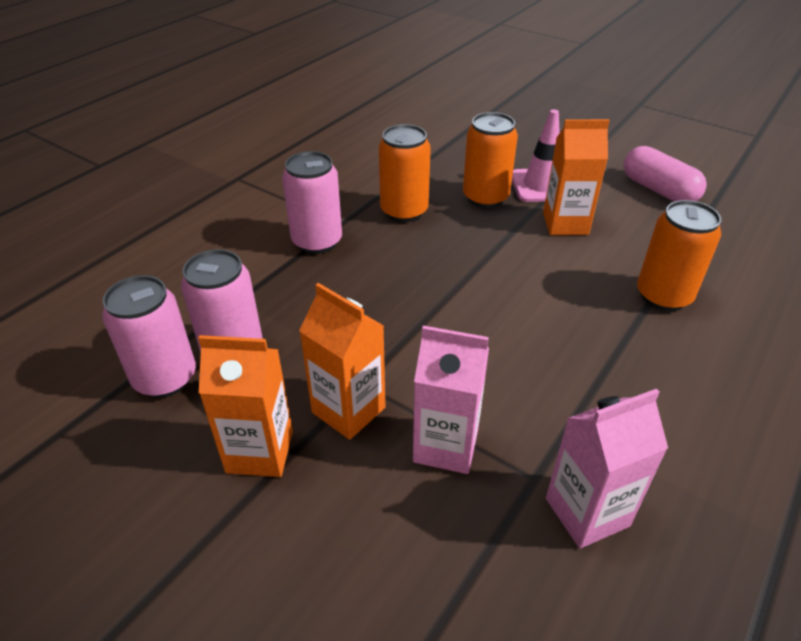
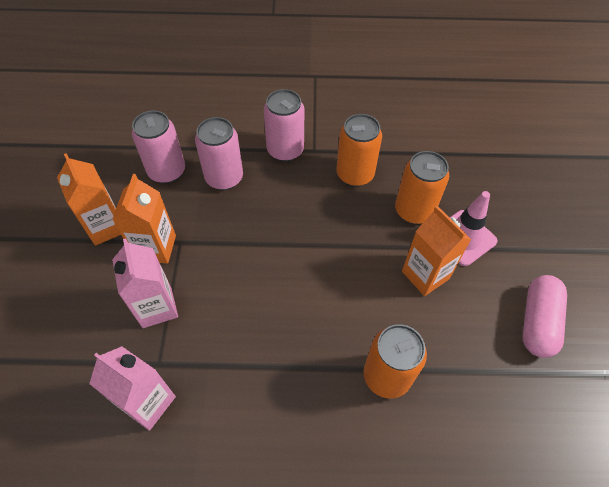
camera: 55 degrees right, 15 degrees up
(165, 378) = (130, 158): pink can -> pink can (224, 178)

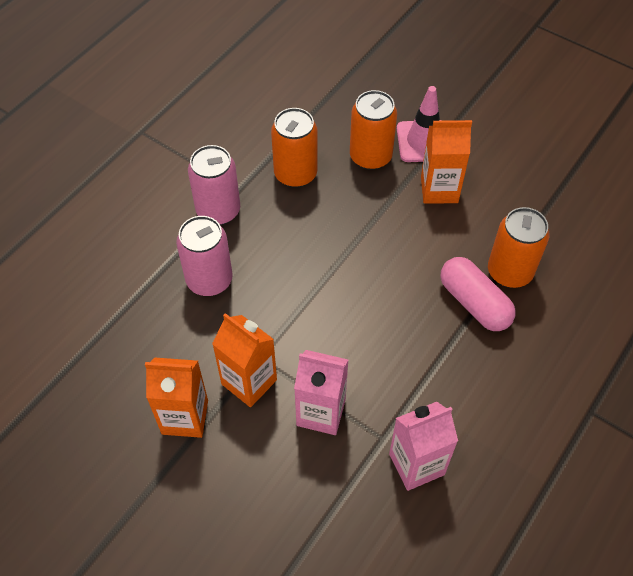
camera: 55 degrees left, 0 degrees up
(167, 171) = (156, 327): pink can -> none
(537, 322) = (531, 147): pink capsule -> pink capsule (474, 303)

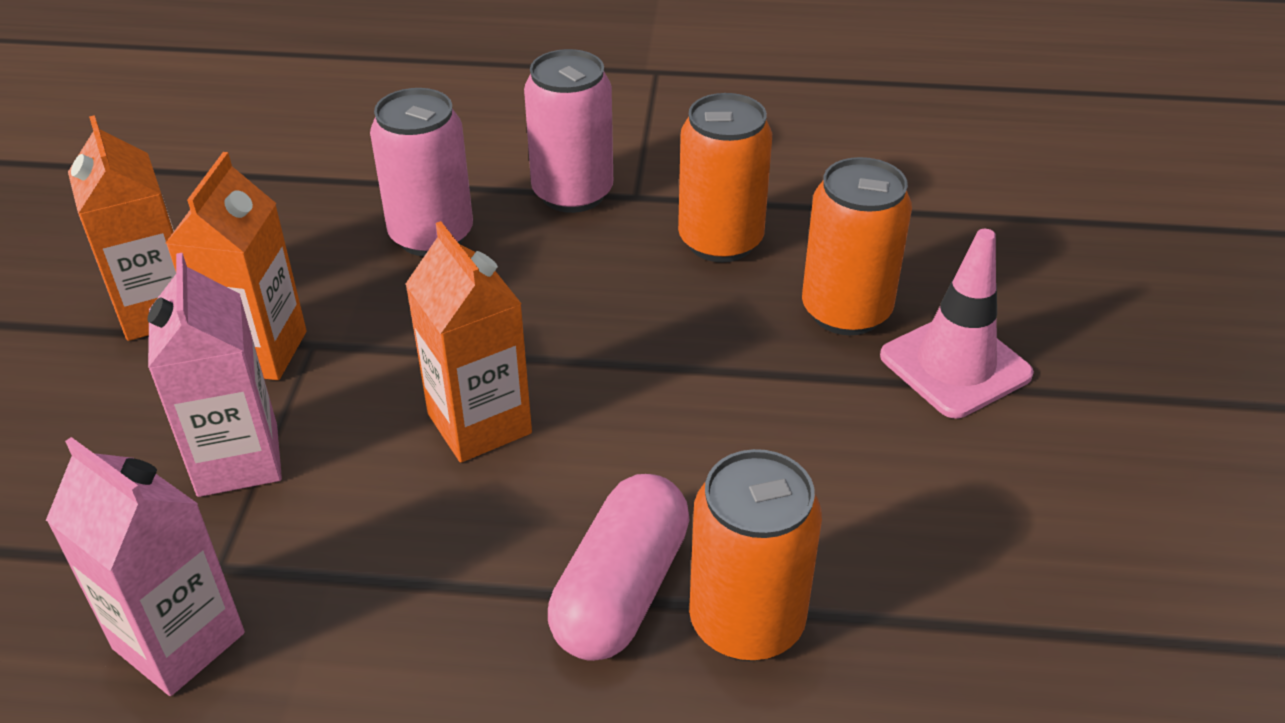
camera: 60 degrees right, 15 degrees down
(439, 189) = (859, 431): orange carton -> orange carton (479, 423)

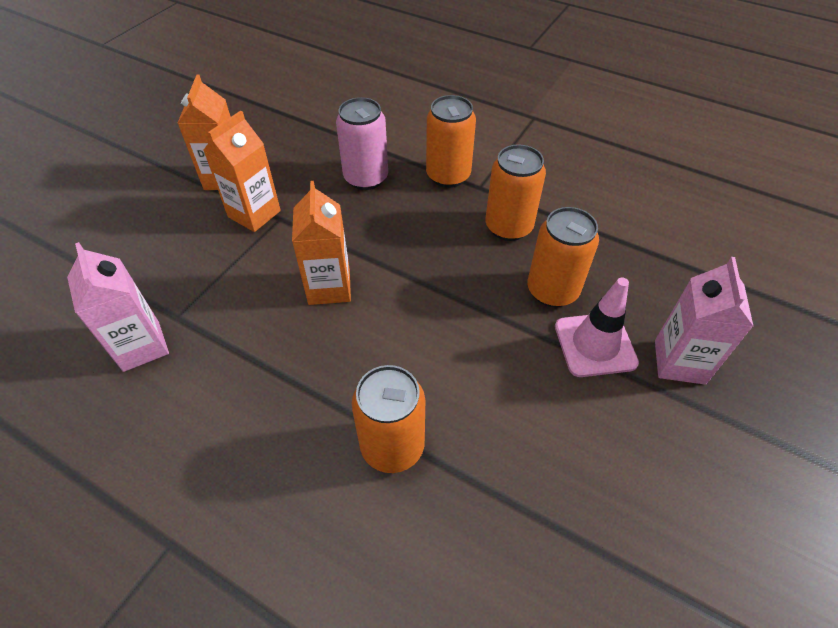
camera: 25 degrees right, 10 degrees up
(238, 460) = (214, 266): pink carton -> pink carton (679, 362)
(572, 193) = (448, 176): pink can -> orange can
(621, 590) = (342, 403): pink capsule -> none

